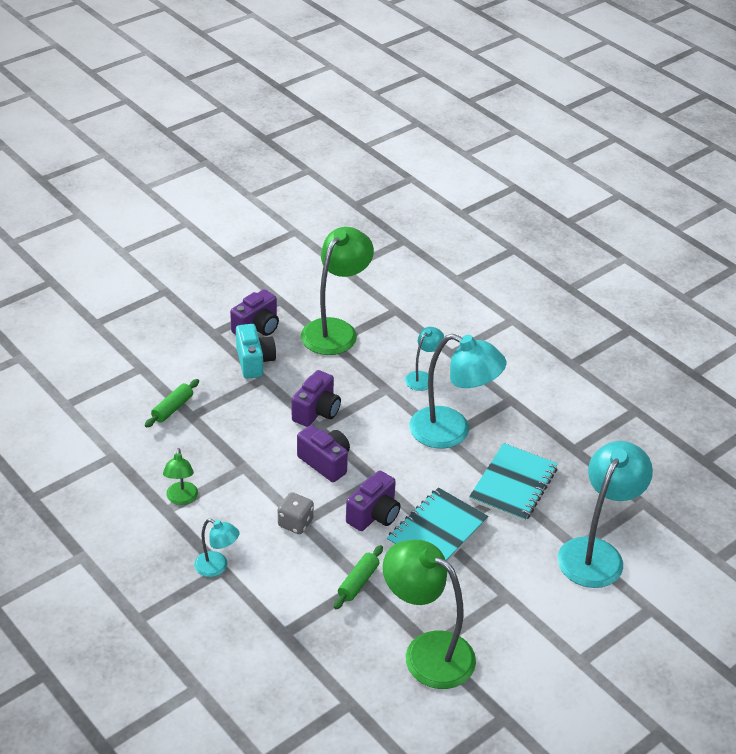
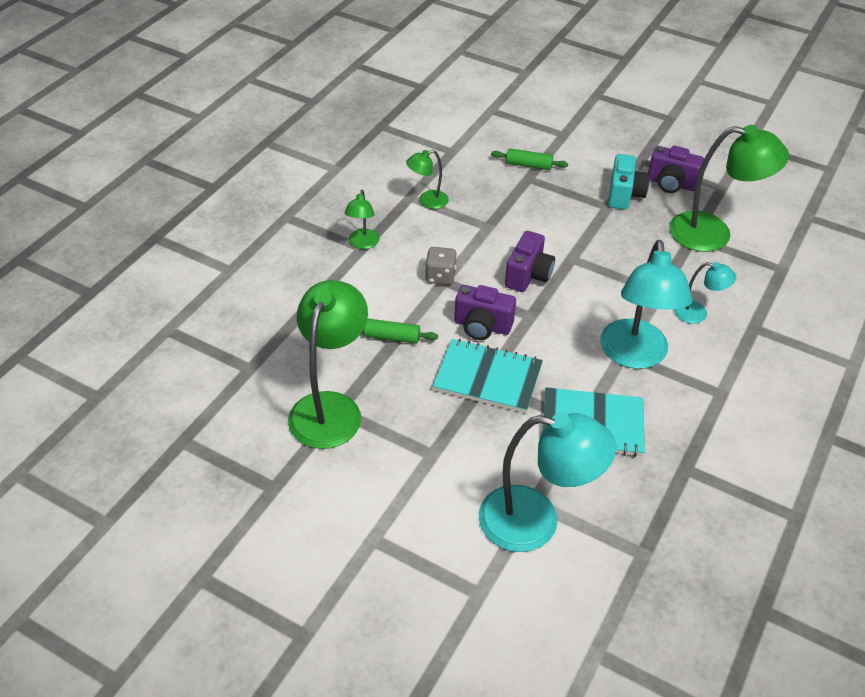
camera: 70 degrees right, 5 degrees up
(217, 567) = (362, 244): turquoise lamp -> green lamp
(254, 362) = (624, 195): turquoise camera -> turquoise camera turned 45 degrees counterclockwise
(317, 411) = (590, 252): purple camera -> none

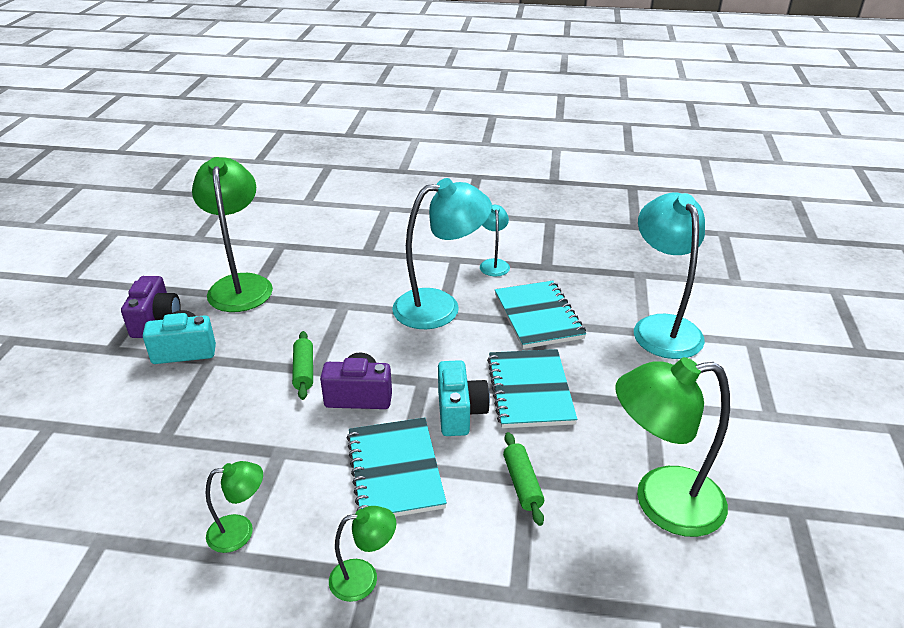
camera: 110 degrees left, 10 degrees down
(427, 201) = (240, 531): green lamp -> green lamp turned 60 degrees counterclockwise
(440, 276) = (395, 470): grey dice -> turquoise notebook
(482, 326) = (460, 412): purple camera -> turquoise camera
(528, 165) = (131, 444): green rolling pin -> green rolling pin (304, 371)
(697, 314) = (364, 280): turquoise lamp -> turquoise lamp (493, 264)

